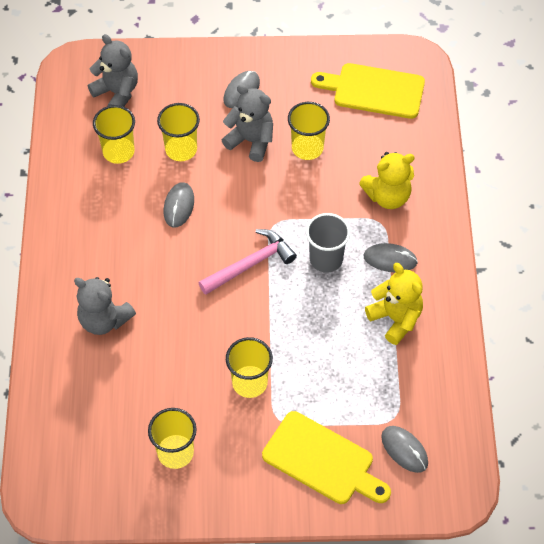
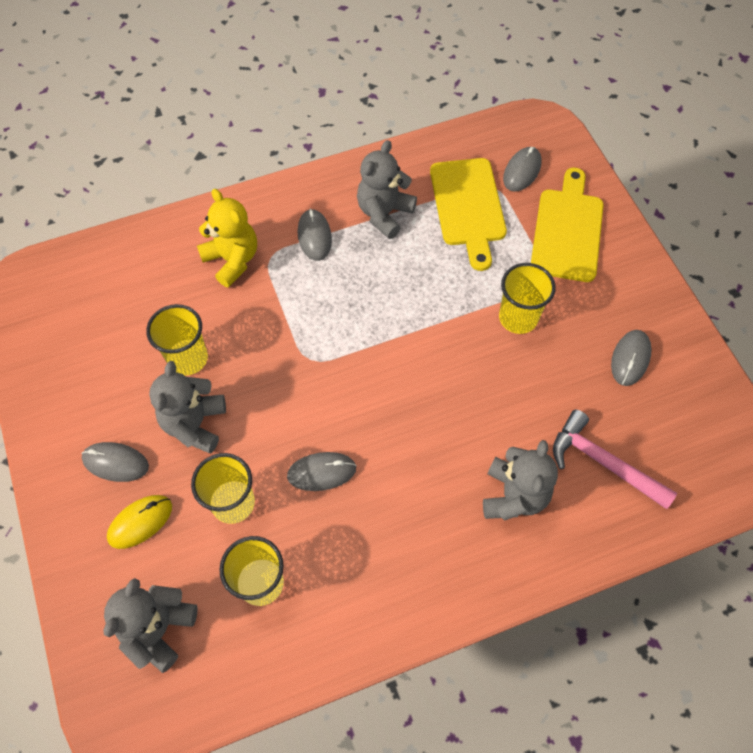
camera: 110 degrees left, 5 degrees up
(175, 452) = (630, 359): yellow cup -> grey mouse
(192, 96) = (140, 522): none -> yellow mouse
(250, 264) = (373, 365): pink hammer -> pink hammer (603, 462)
(326, 259) = (337, 294): grey cup -> none
(374, 91) = (79, 314): yellow cutting board -> yellow cutting board (468, 206)
(395, 319) = (384, 213): yellow teddy bear -> grey teddy bear

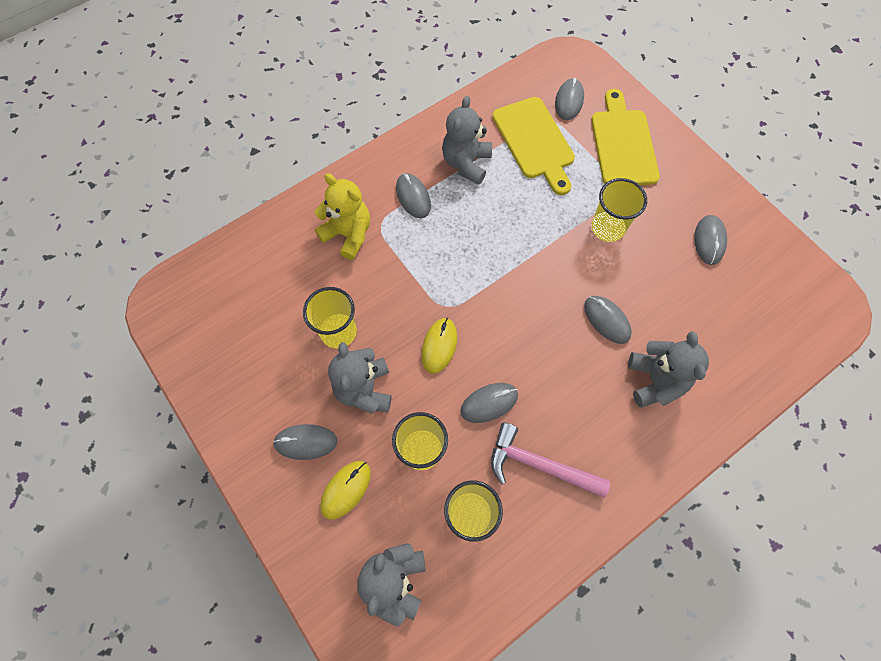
camera: 15 degrees left, 5 degrees up
(288, 399) = (439, 346): none -> yellow mouse
(482, 417) = (606, 320): none -> grey mouse
(603, 462) = (717, 333): pink hammer -> pink hammer (539, 464)

